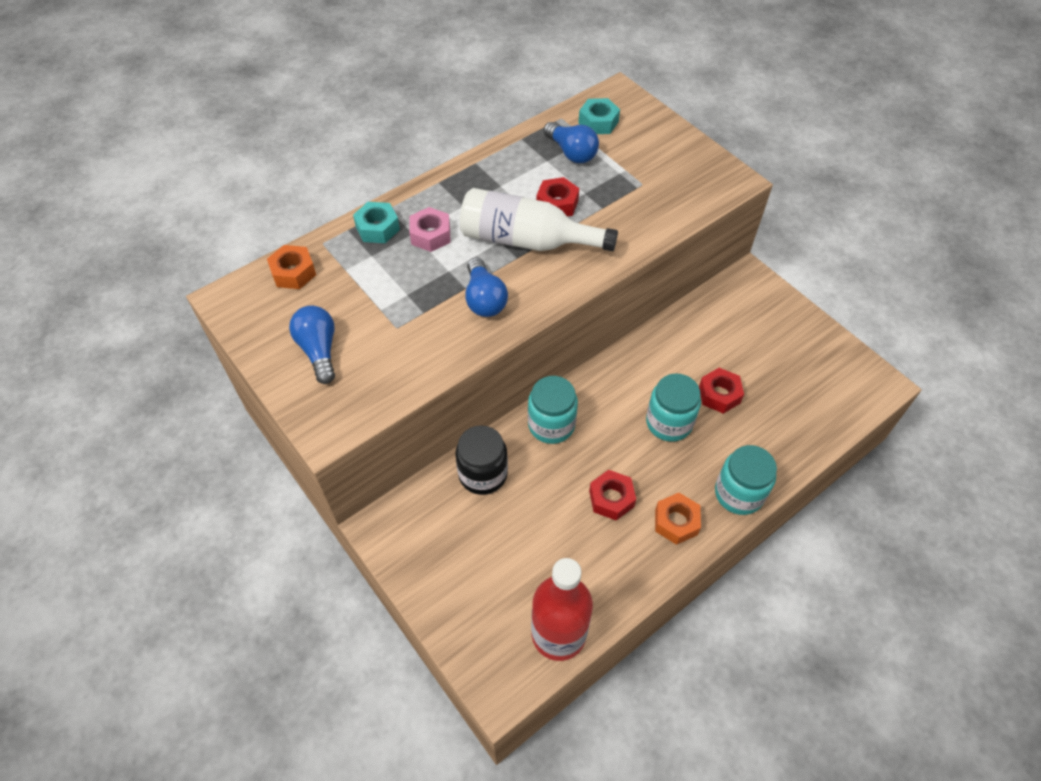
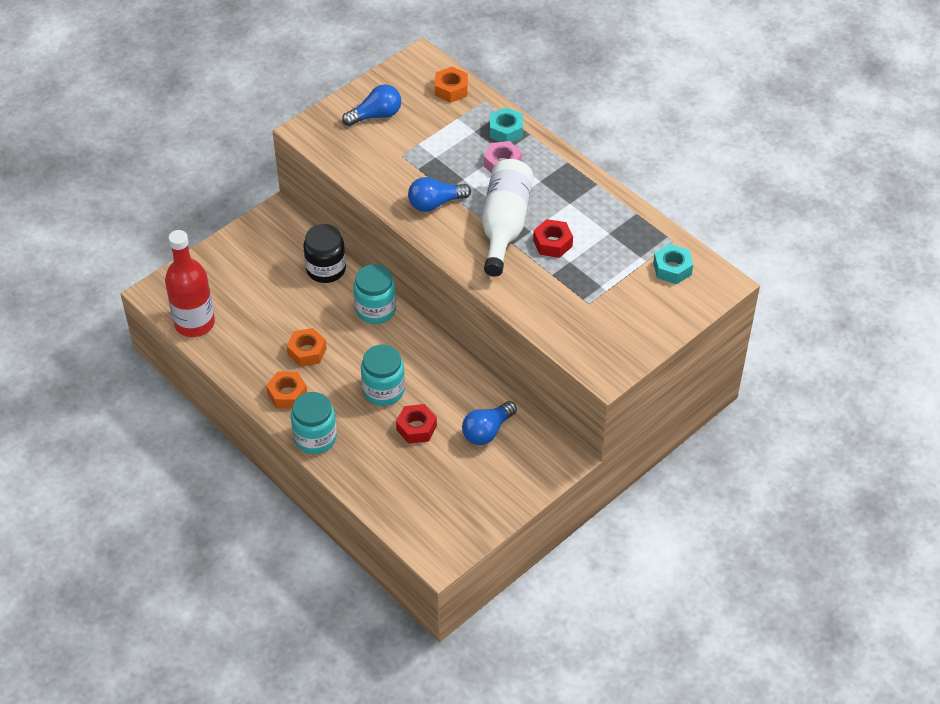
camera: 85 degrees right, 5 degrees down
(571, 152) = (623, 250): blue light bulb -> blue light bulb (487, 431)
(611, 498) = (307, 351): red nut -> orange nut

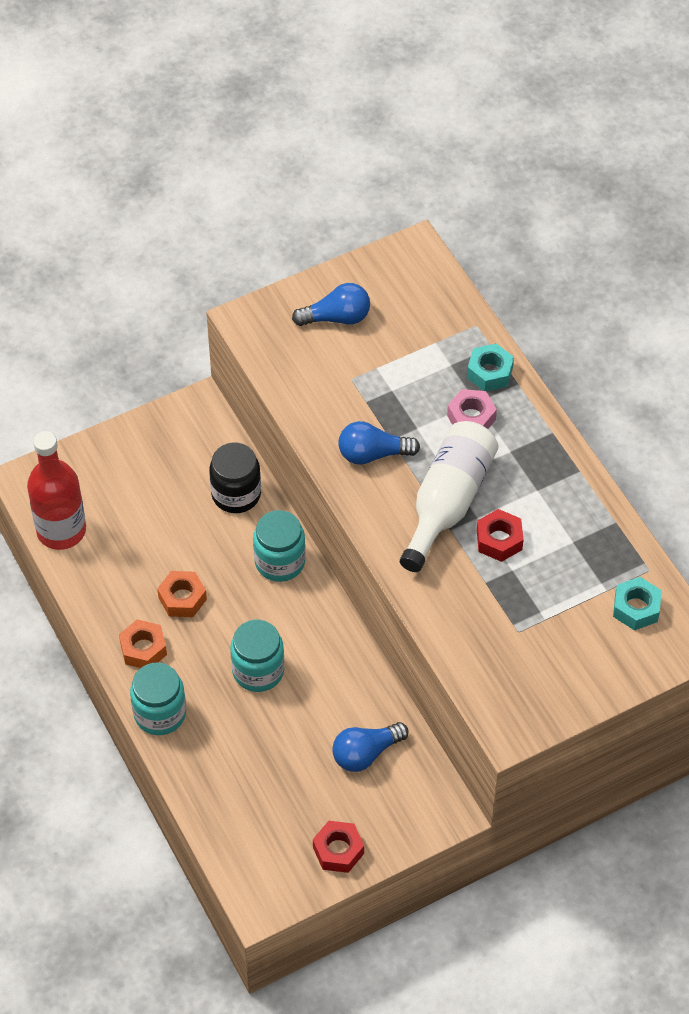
camera: 15 degrees right, 5 degrees up
(416, 428) = (282, 729): red nut -> red nut (338, 850)
(451, 89) = (439, 301): orange nut -> none

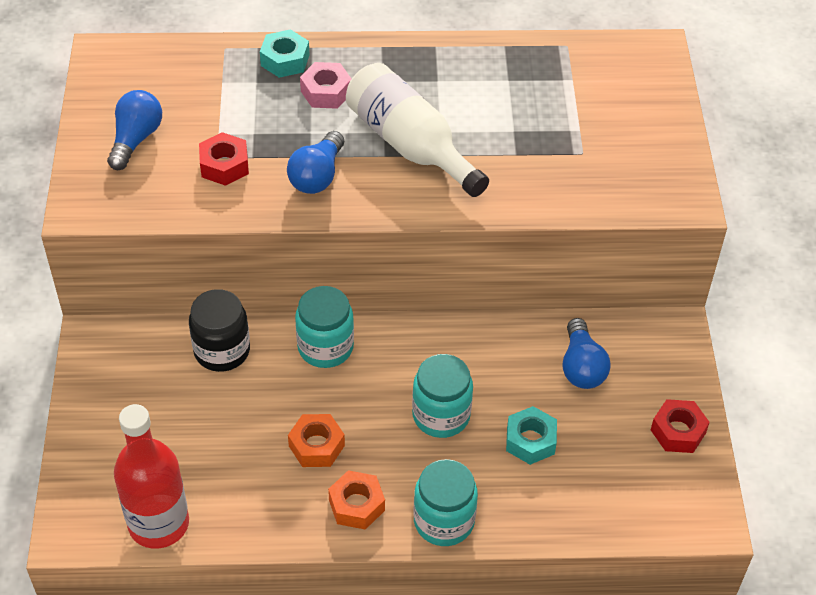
camera: 65 degrees left, 5 degrees down
(499, 540) = (475, 127): red nut -> red nut (224, 165)
(636, 608) = (602, 69): turquoise nut -> turquoise nut (530, 440)

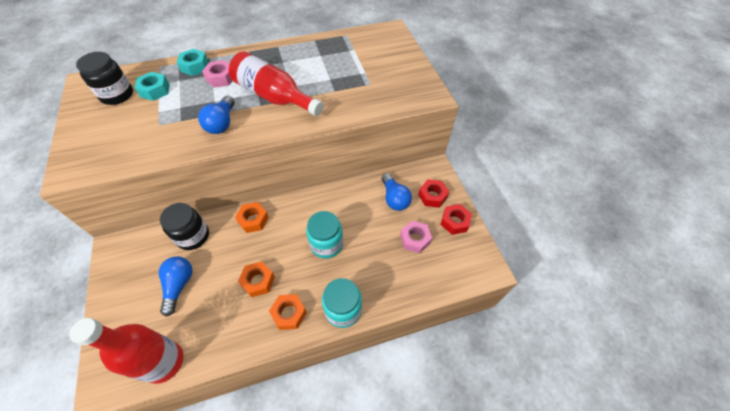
camera: 15 degrees left, 5 degrees up
(135, 139) = (105, 124): blue light bulb -> blue light bulb (179, 285)
(154, 90) = (117, 95): none -> black jar
(224, 165) = (163, 128): red nut -> red nut (432, 196)
(325, 347) = (253, 220): turquoise jar -> orange nut
(410, 145) = (274, 96): white bottle -> red bottle
(530, 440) = (379, 247): turquoise nut -> turquoise nut (155, 90)
(596, 443) = (415, 239): none -> pink nut

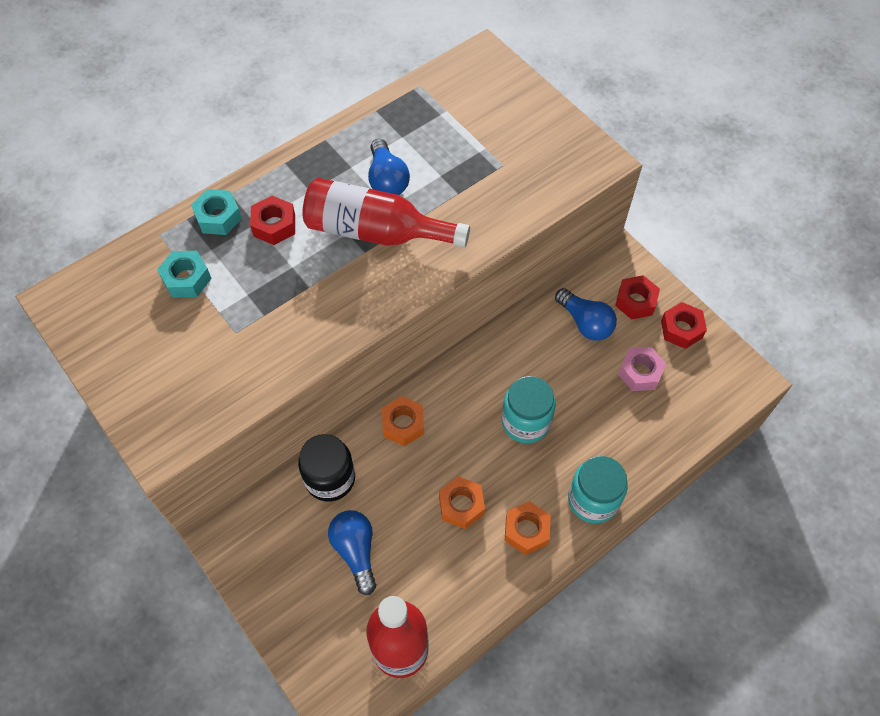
camera: 20 degrees left, 5 degrees up
(117, 95) = (132, 306): black jar -> none
(221, 78) = (274, 225): pink nut -> red nut
(222, 123) = (328, 300): blue light bulb -> blue light bulb (387, 180)

